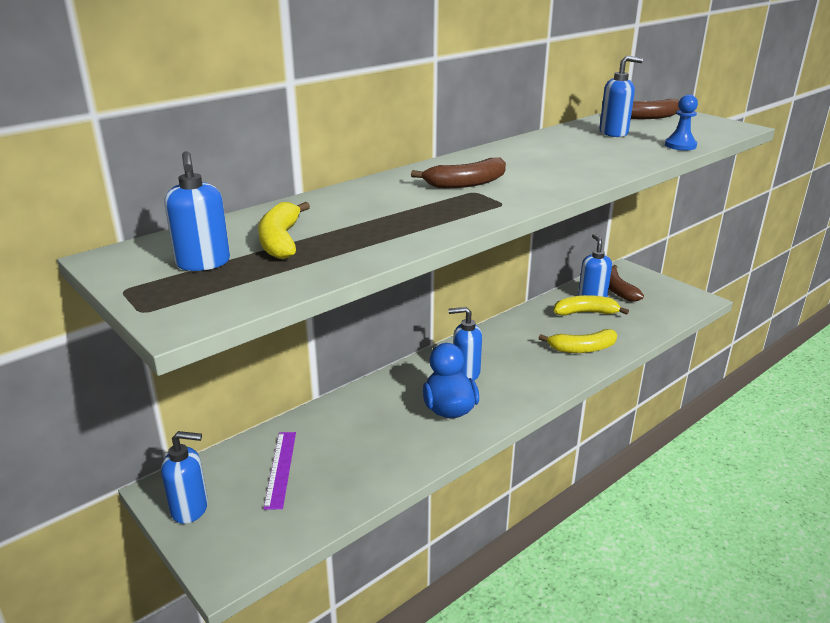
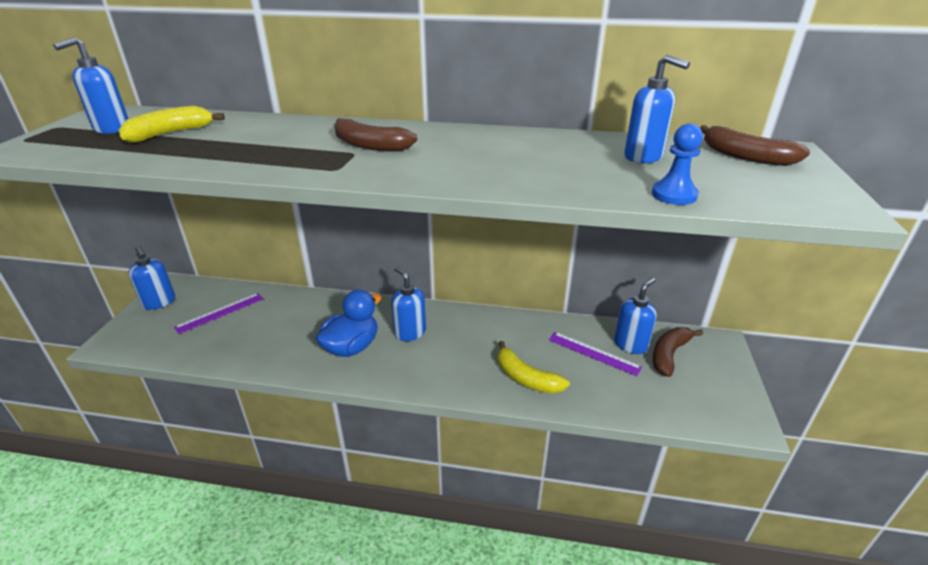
camera: 50 degrees right, 5 degrees up
(585, 313) = (593, 353): yellow banana -> purple ruler

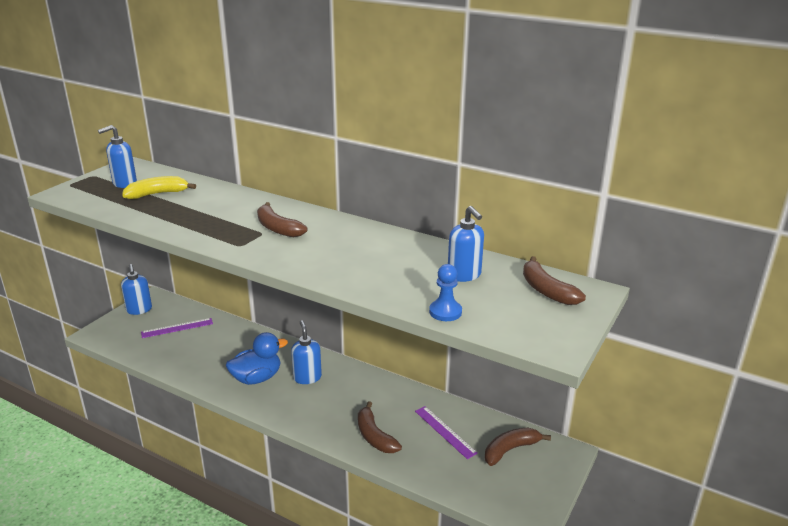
camera: 20 degrees right, 5 degrees down
(526, 378) = (374, 436): yellow banana -> brown banana
(630, 345) = (483, 433): blue soap dispenser -> none

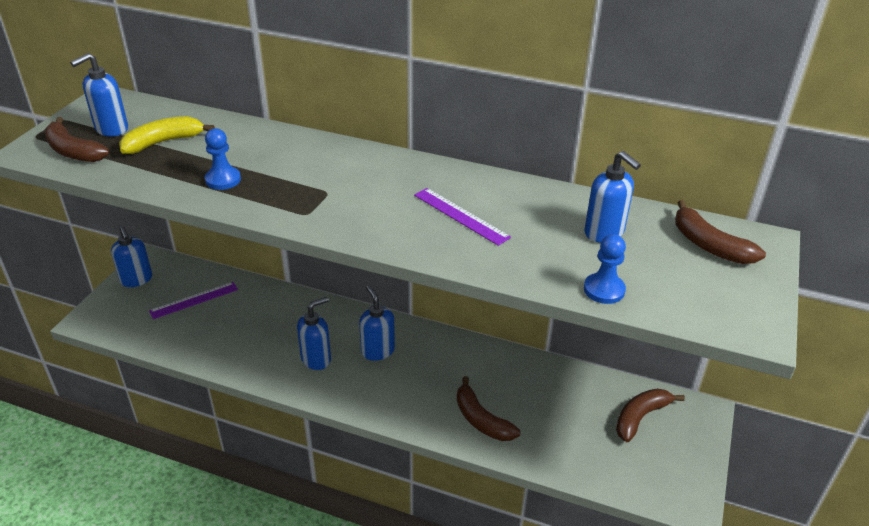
camera: 10 degrees left, 10 degrees up
(189, 220) = (223, 180): none -> blue pawn
(257, 378) = (316, 359): blue duck -> blue soap dispenser
(277, 228) = (344, 183): brown banana -> brown banana (73, 151)
(445, 431) = (560, 403): purple ruler -> purple ruler (460, 216)

